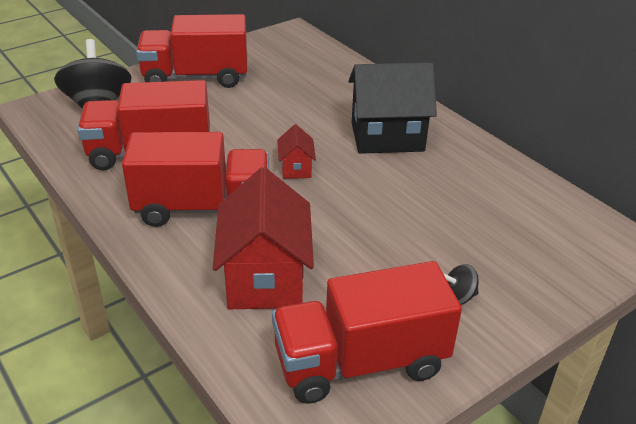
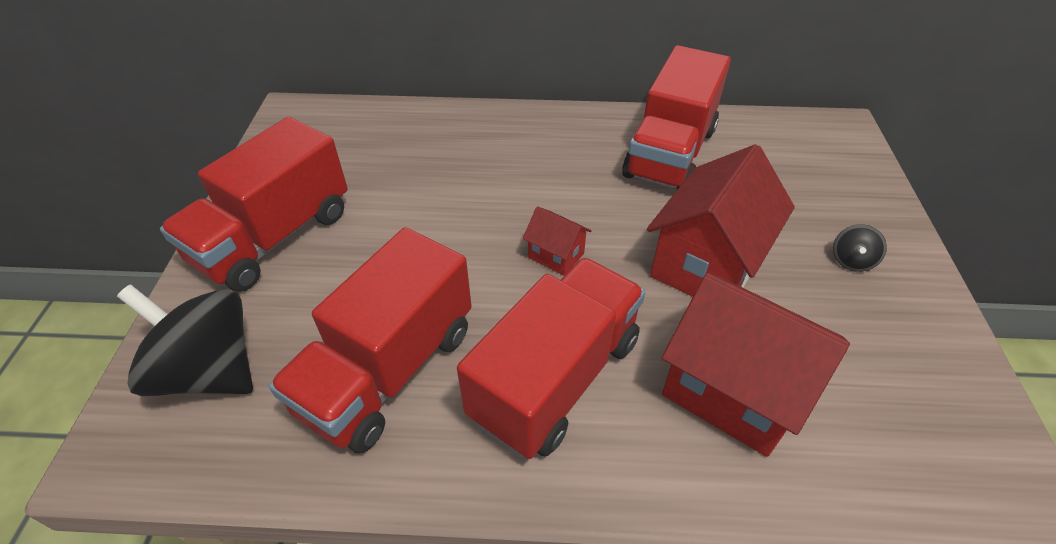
camera: 50 degrees left, 10 degrees up
(360, 362) = (912, 386): red truck -> red truck (670, 153)
(364, 230) = (706, 264): none -> red house
(387, 137) = (567, 162): black house -> none

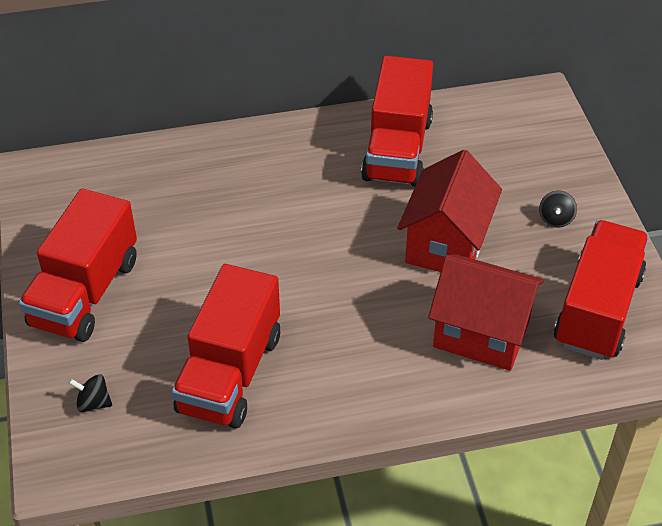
camera: 15 degrees left, 0 degrees up
(210, 370) = (93, 403): black spinning top -> black spinning top, size x0.43
(556, 255) = (327, 261): red house -> none
(556, 378) = (355, 352): red truck -> red truck (597, 310)

